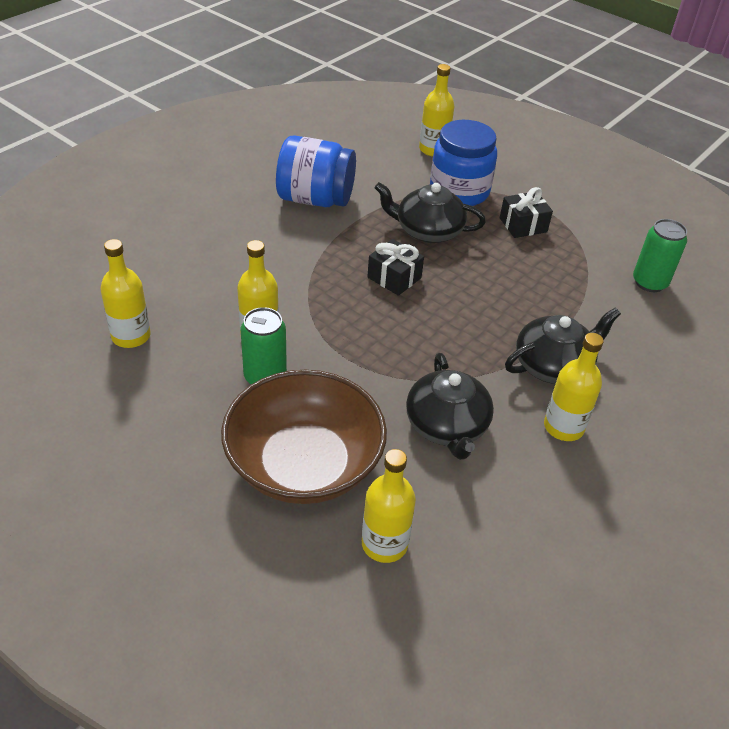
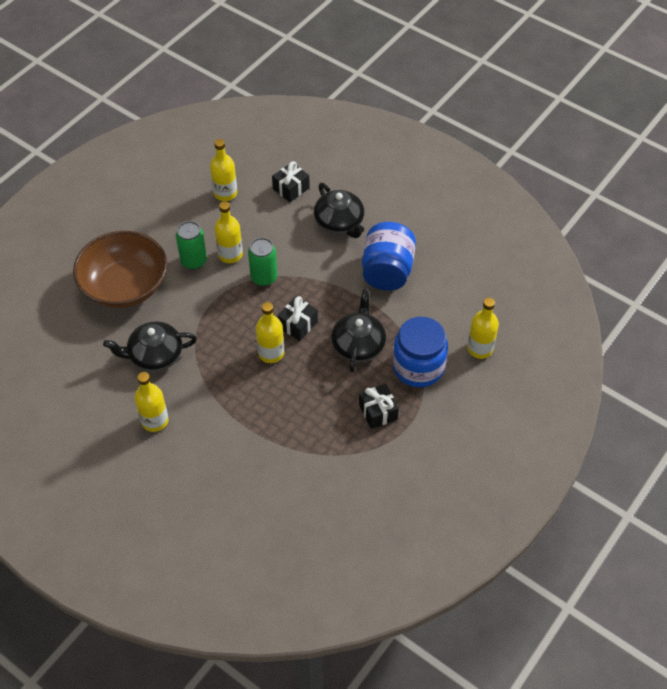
camera: 90 degrees right, 10 degrees up
(145, 268) = (291, 188): none -> black gift
(384, 544) = (69, 326): yellow bottle -> yellow bottle (271, 353)
(553, 365) = (212, 420): black teapot -> black teapot (339, 223)
(649, 282) = (313, 499): green can -> green can (264, 277)

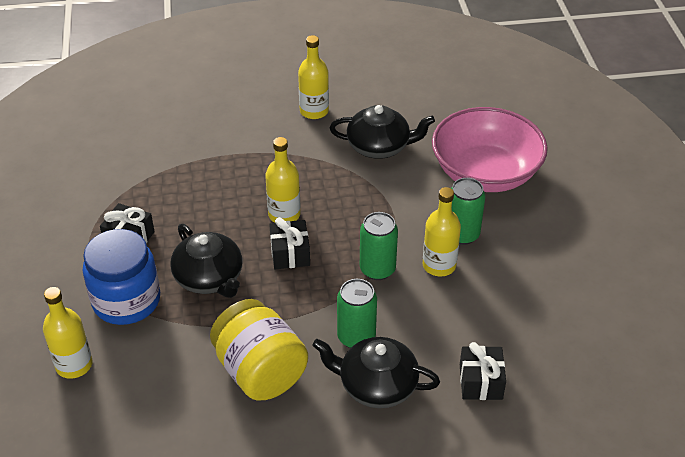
camera: 135 degrees right, 10 degrees down
(125, 286) = (485, 173): brown bowl -> pink bowl
(155, 355) = (379, 146): black teapot -> black teapot turned 60 degrees clockwise
(225, 193) = (536, 320): yellow bottle -> none
(320, 251) = (356, 337): none -> green can
(387, 271) = (260, 371): blue jar -> yellow jar

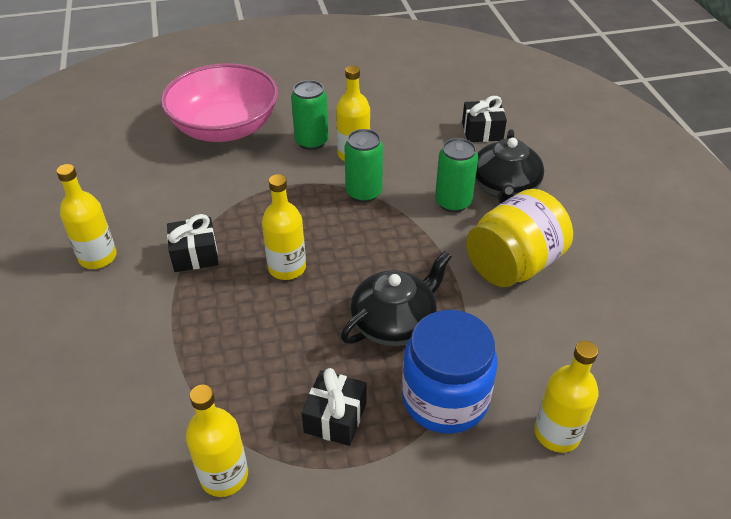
camera: 95 degrees left, 0 degrees up
(102, 184) = (224, 476): none -> yellow bottle
(290, 253) = (348, 257): black gift -> black gift (195, 255)
(379, 146) = (175, 199): black teapot -> none

